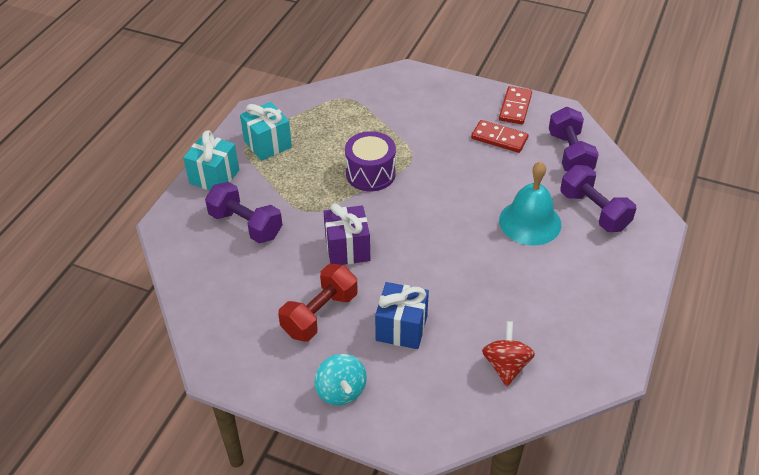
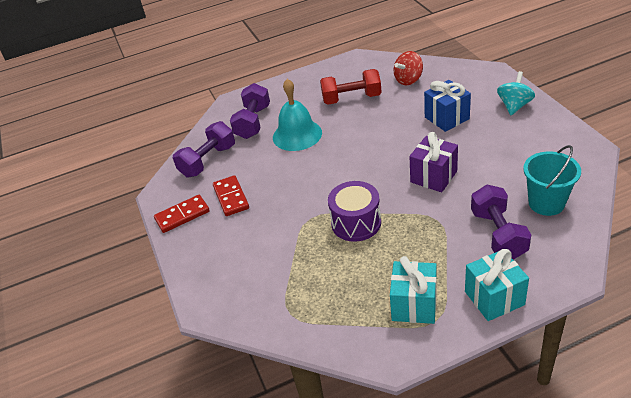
camera: 130 degrees left, 5 degrees down
(223, 276) = (546, 203): none -> turquoise bucket
(320, 314) = (492, 147): red dumbbell -> red dumbbell (351, 98)

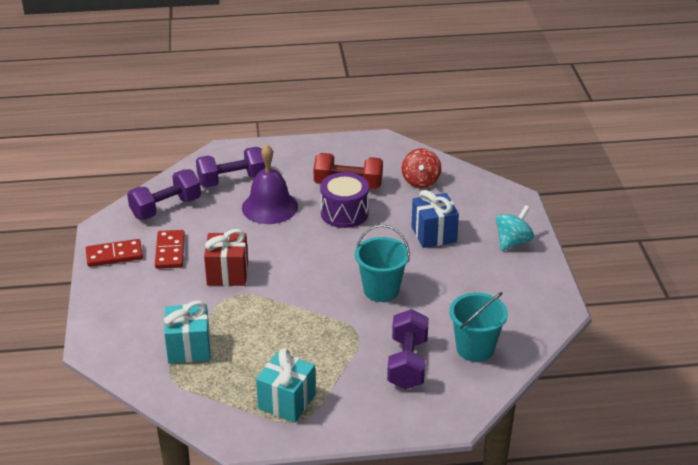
camera: 10 degrees right, 5 degrees down
(253, 122) = (232, 180): purple dumbbell -> purple dumbbell turned 45 degrees clockwise
(292, 202) = (227, 273): none -> red gift
(297, 135) = (270, 207): turquoise bell -> purple bell
(356, 223) = (277, 312): purple drum -> purple drum (344, 213)
(408, 80) = (420, 181): red spinning top -> red spinning top turned 60 degrees counterclockwise
(433, 177) = (381, 290): purple gift -> turquoise bucket
(494, 298) = (364, 418): turquoise gift -> turquoise gift (189, 348)

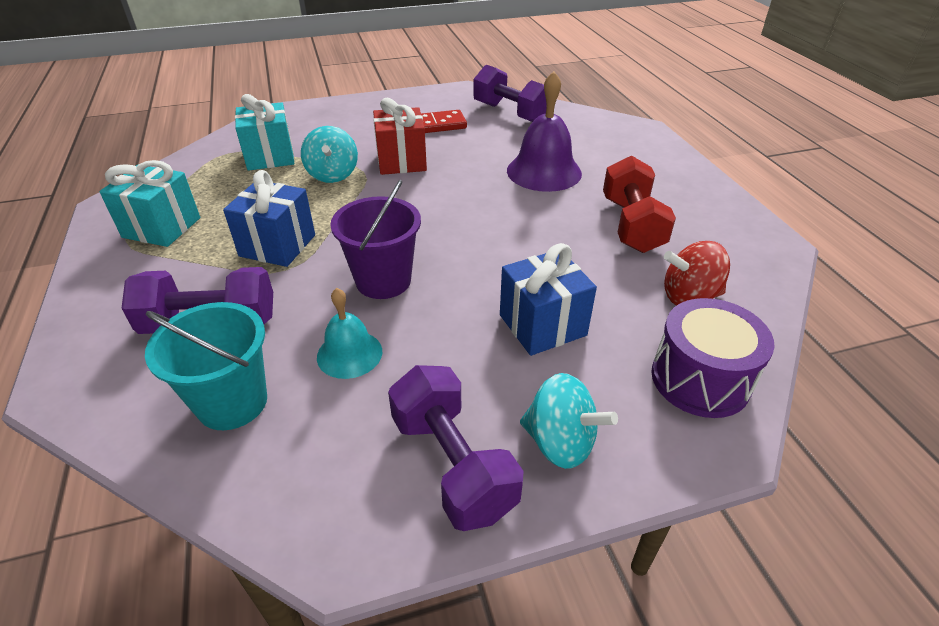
camera: 80 degrees right, 5 degrees up
(114, 255) = (420, 101): red domino -> none
(232, 180) = (585, 142): purple dumbbell -> purple dumbbell (452, 465)
(235, 311) = (333, 175): none -> turquoise spinning top
(329, 338) = (277, 245): none -> blue gift
(344, 213) = (558, 229): purple drum -> purple drum (700, 379)
(381, 290) = (383, 281): turquoise bucket -> purple bucket
(444, 305) = (349, 354): none -> turquoise bell

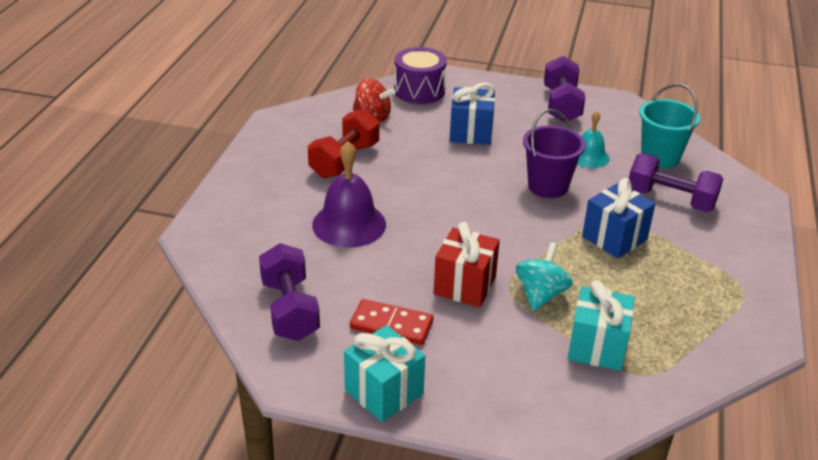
camera: 150 degrees left, 5 degrees down
(162, 227) = (712, 291): turquoise gift -> turquoise gift (384, 392)
(560, 442) = (508, 96): turquoise spinning top -> none

